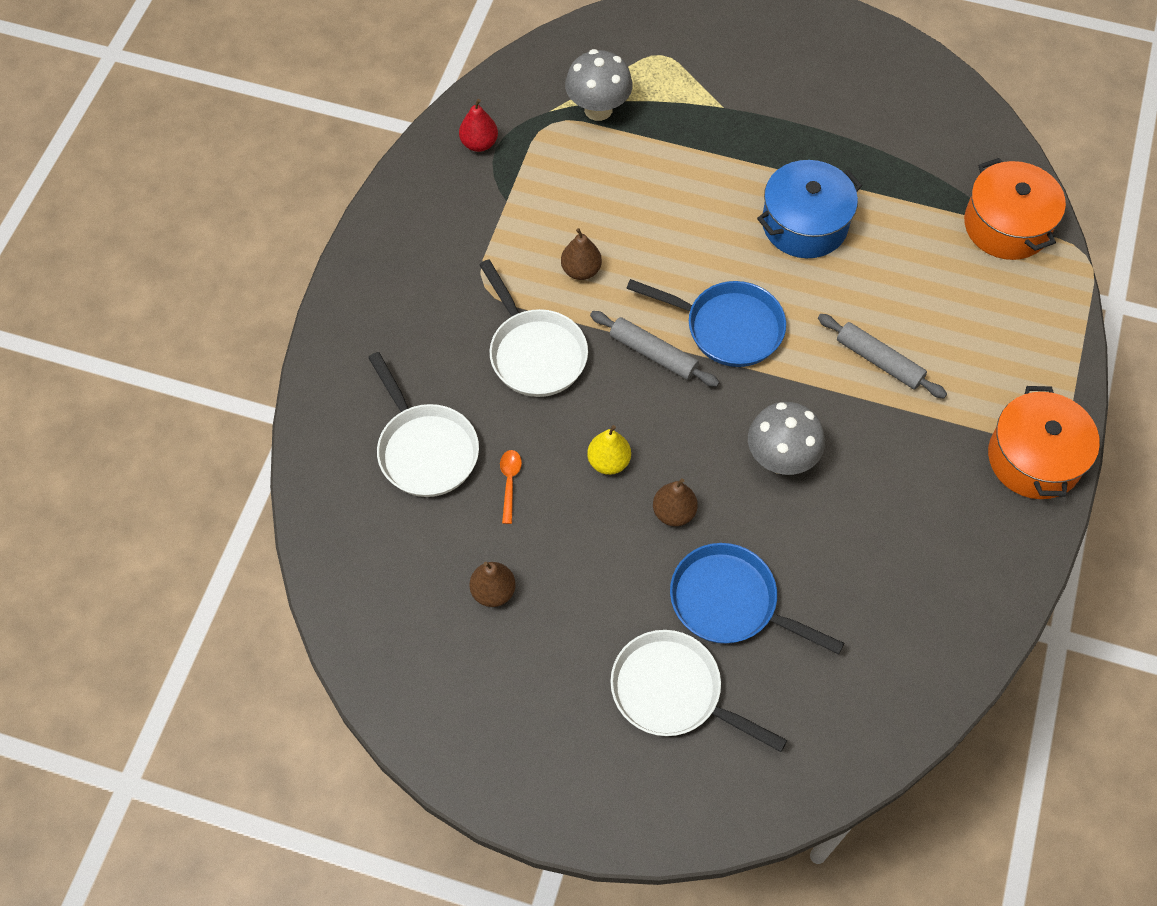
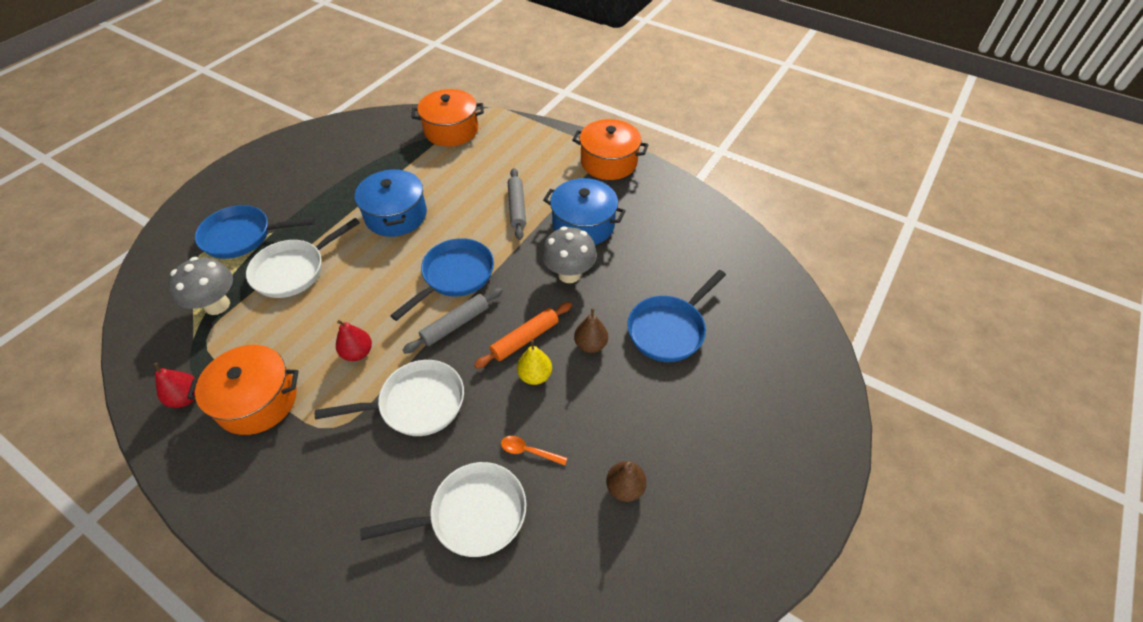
camera: 75 degrees left, 10 degrees down
(494, 206) = (257, 400): none -> orange pot
(581, 270) = (358, 353): brown pear -> red pear
(657, 436) = (525, 339): none -> orange rolling pin
(673, 692) = (731, 381): white pan -> white pan (294, 270)
(704, 81) = (242, 236): none -> blue pan
(879, 361) = (516, 208): grey rolling pin -> grey rolling pin turned 60 degrees counterclockwise
(881, 455) = (583, 225): none -> blue pot

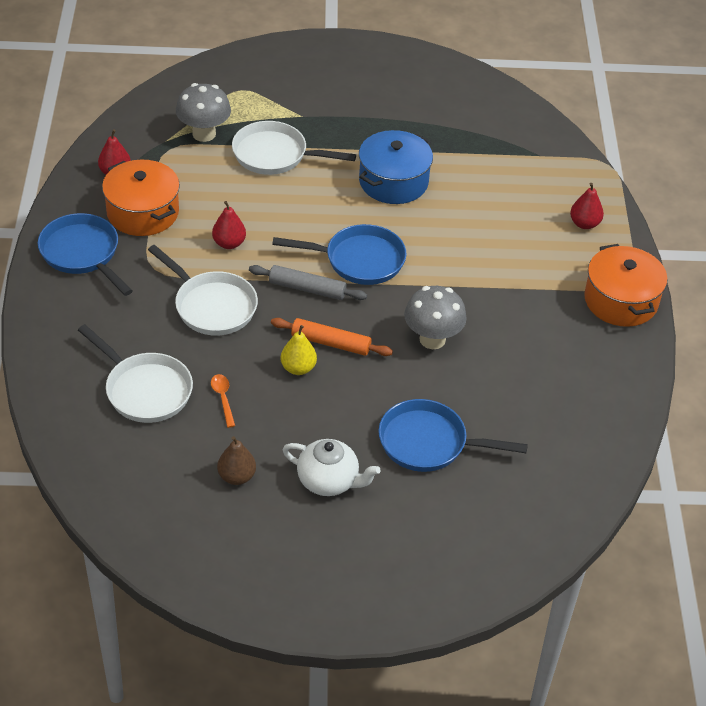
camera: 55 degrees right, 5 degrees down
(242, 236) = (281, 102): blue pan -> blue pan (82, 254)
(451, 130) = (544, 156): orange pot -> none
(516, 208) = (483, 260): grey rolling pin -> none
(528, 143) = (584, 224): none -> red pear
(583, 225) = (507, 321): blue pot -> none
(590, 345) = (362, 392): brown pear -> none
(669, 417) = (329, 481): none -> white teapot

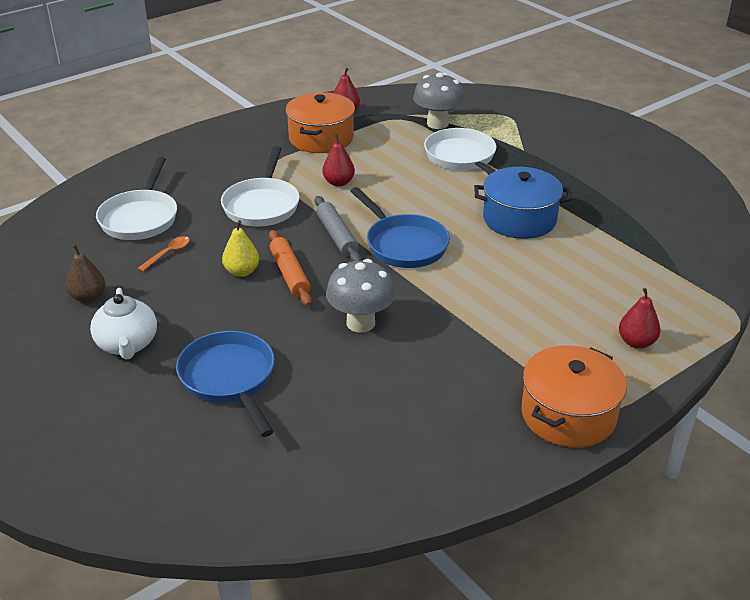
camera: 55 degrees right, 10 degrees down
(82, 254) = (248, 136): blue pan -> none

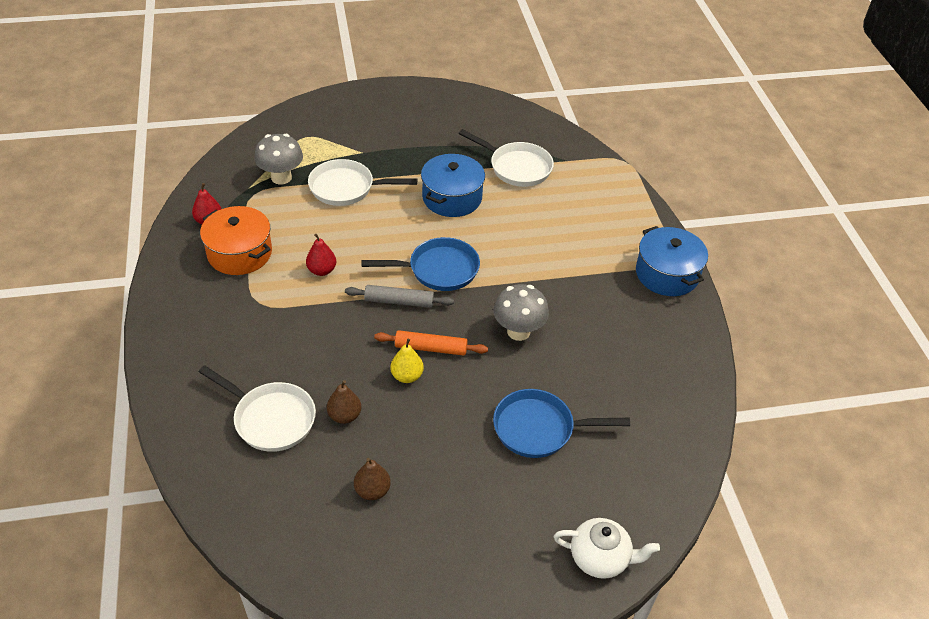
camera: 65 degrees left, 10 degrees up
(127, 345) = (458, 480): white teapot -> white teapot (600, 558)
(168, 253) = (344, 416): orange spoon -> brown pear
(262, 205) = (317, 329): white pan -> white pan (517, 167)
(568, 415) = (667, 274): orange pot -> blue pot
(636, 342) = (618, 212): red pear -> none

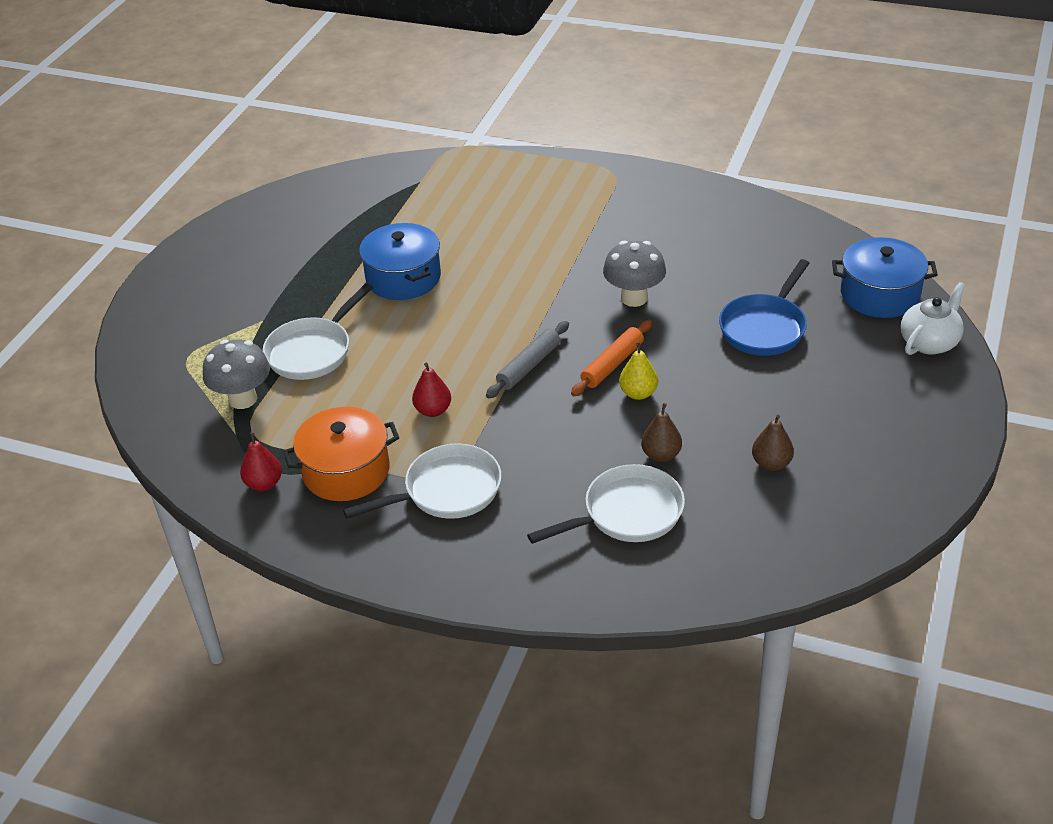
camera: 55 degrees left, 5 degrees down
(439, 270) = (505, 323): blue pan -> none
(517, 167) = (398, 218): white pan -> white pan (447, 491)
(667, 274) = (631, 181): blue pot -> blue pot (880, 294)

